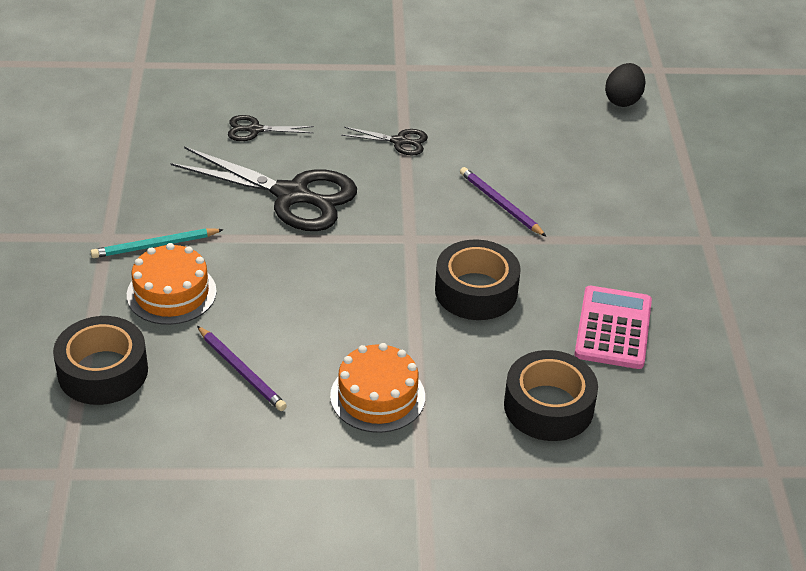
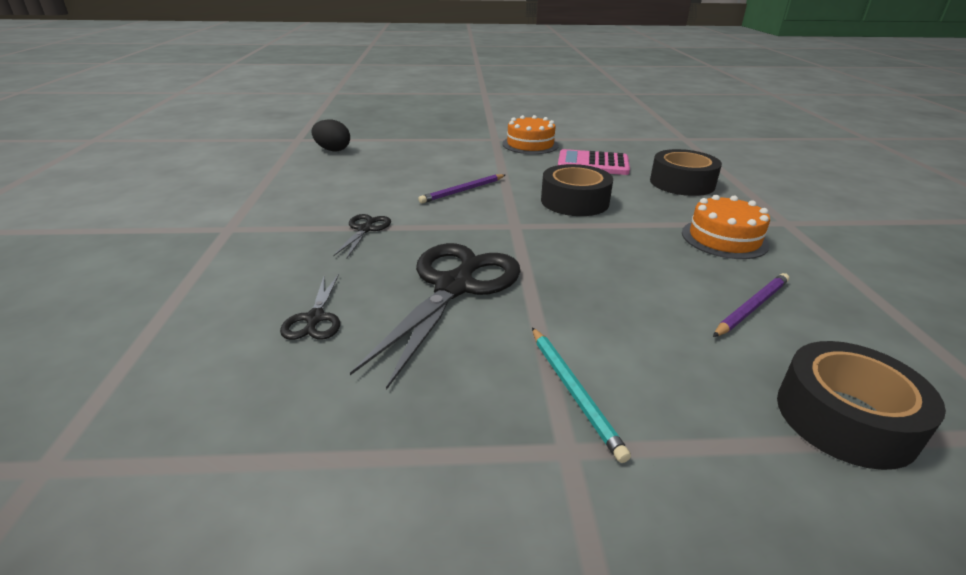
camera: 90 degrees left, 10 degrees down
(171, 293) = (661, 367): orange cake -> orange cake (530, 144)

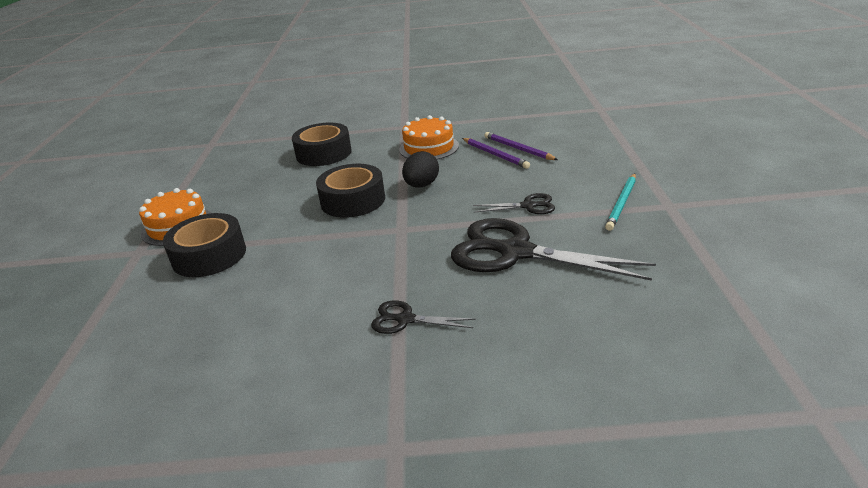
camera: 85 degrees left, 0 degrees up
(315, 318) = (582, 318): black scissors -> black scissors (528, 206)
(333, 150) = (90, 410): black egg -> black egg (421, 185)
(463, 191) = (311, 263): purple pencil -> purple pencil (495, 154)
(574, 391) = (622, 203): turquoise pencil -> turquoise pencil turned 135 degrees clockwise
(593, 164) = (260, 190): pink calculator -> none
(845, 418) = (608, 140): black tape -> black tape (209, 255)

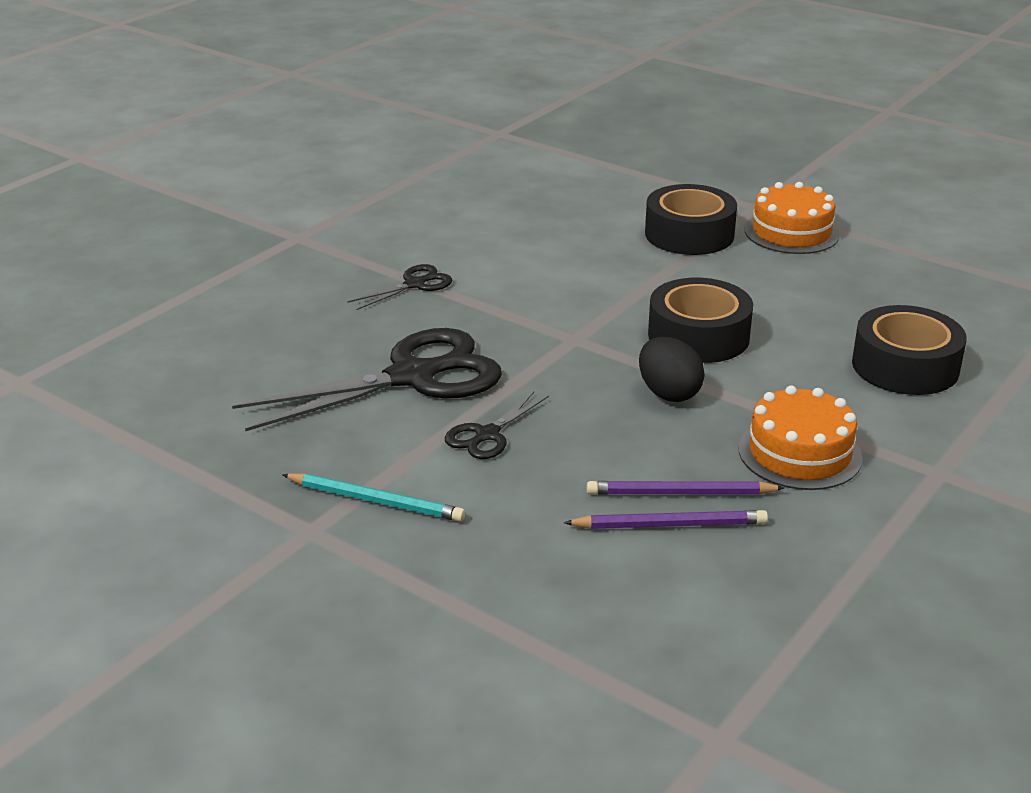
camera: 125 degrees right, 0 degrees up
(622, 203) = (376, 501): turquoise pencil -> turquoise pencil turned 135 degrees clockwise

